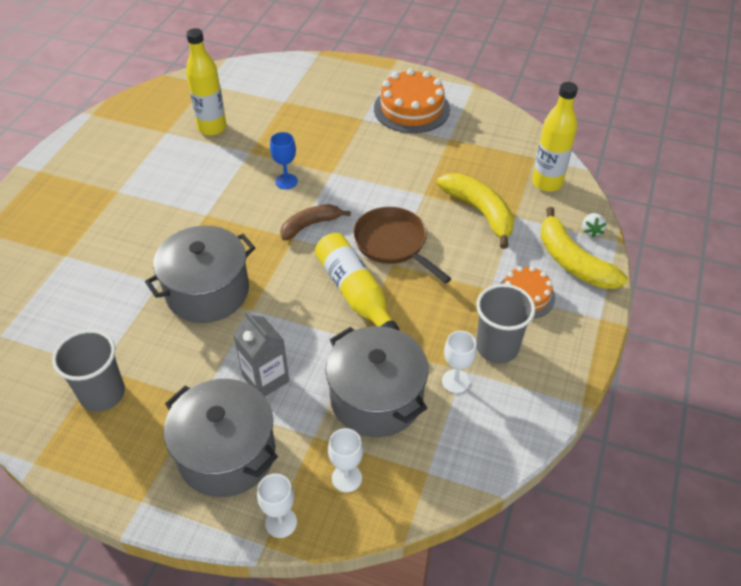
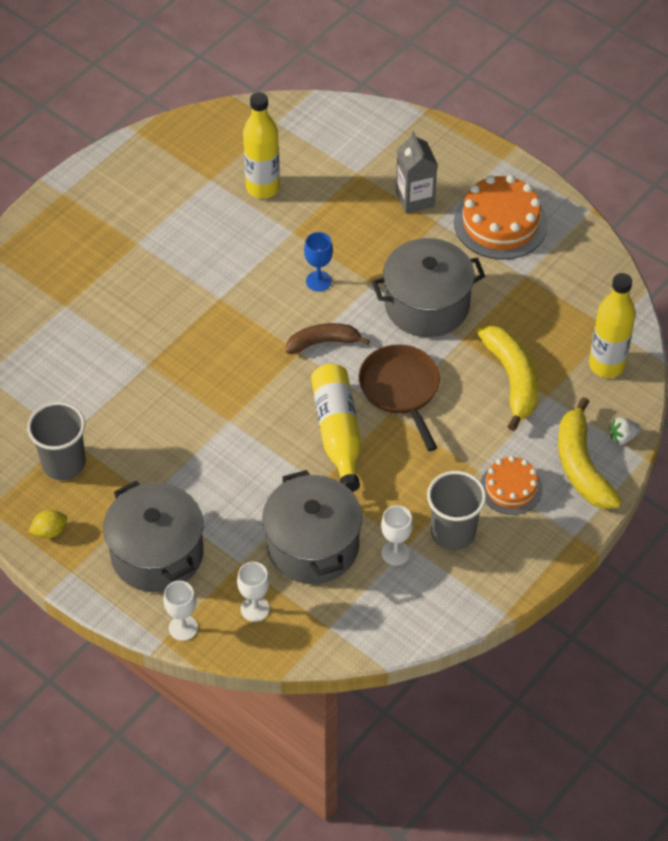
camera: 20 degrees right, 5 degrees up
(106, 466) = (50, 531): none -> yellow lemon
(207, 291) = (192, 388): grey pot -> grey pot (427, 305)
(265, 379) = (216, 495): grey carton -> grey carton (415, 199)
(591, 230) = (623, 437): white strawberry -> white strawberry turned 45 degrees clockwise

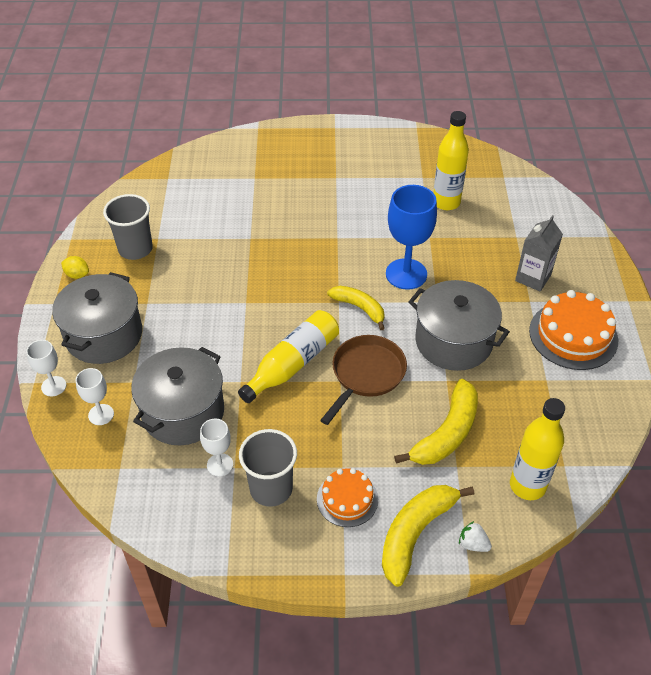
camera: 50 degrees right, 5 degrees down
(318, 281) = (406, 274): blue goblet -> blue goblet, size x1.87
(323, 342) = (359, 308): brown banana -> yellow banana

